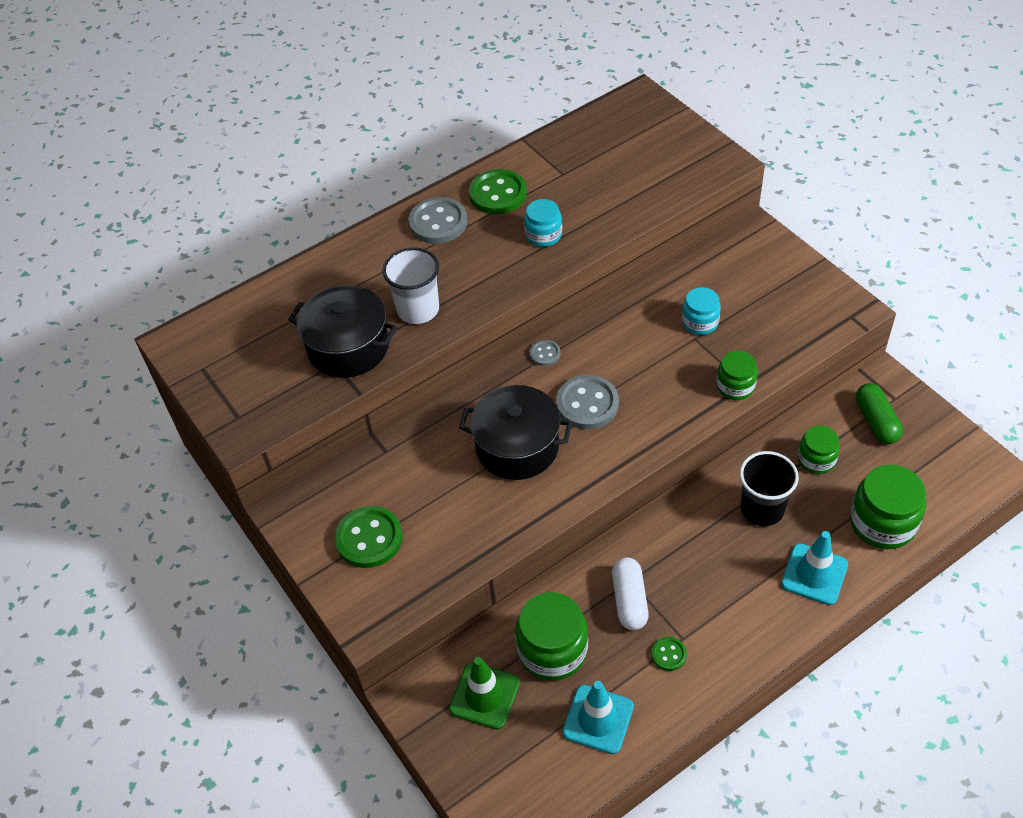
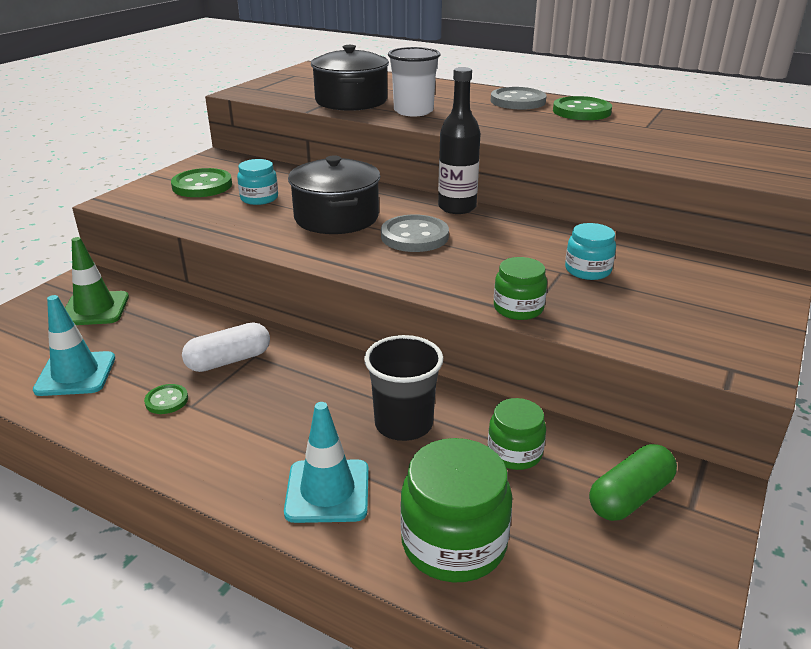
camera: 60 degrees right, 20 degrees down
(543, 235) = (558, 132): turquoise jar -> turquoise jar (259, 198)
(545, 354) = (457, 207): grey button -> black bottle
(552, 650) = (153, 331): green jar -> none

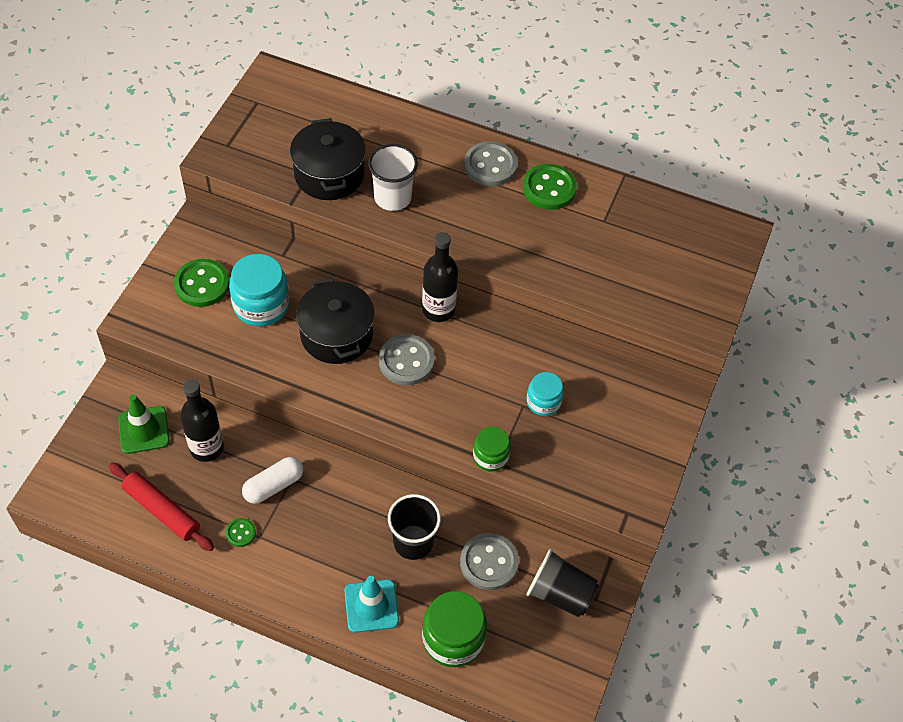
camera: 10 degrees left, 25 degrees up
(75, 374) = (162, 510): turquoise traffic cone -> red rolling pin
(161, 326) = (207, 448): none -> black bottle
(259, 198) = (261, 305): turquoise jar -> turquoise jar, size x1.67
(514, 453) = (489, 562): green jar -> grey button
(630, 496) = (559, 593): green capsule -> black cup

